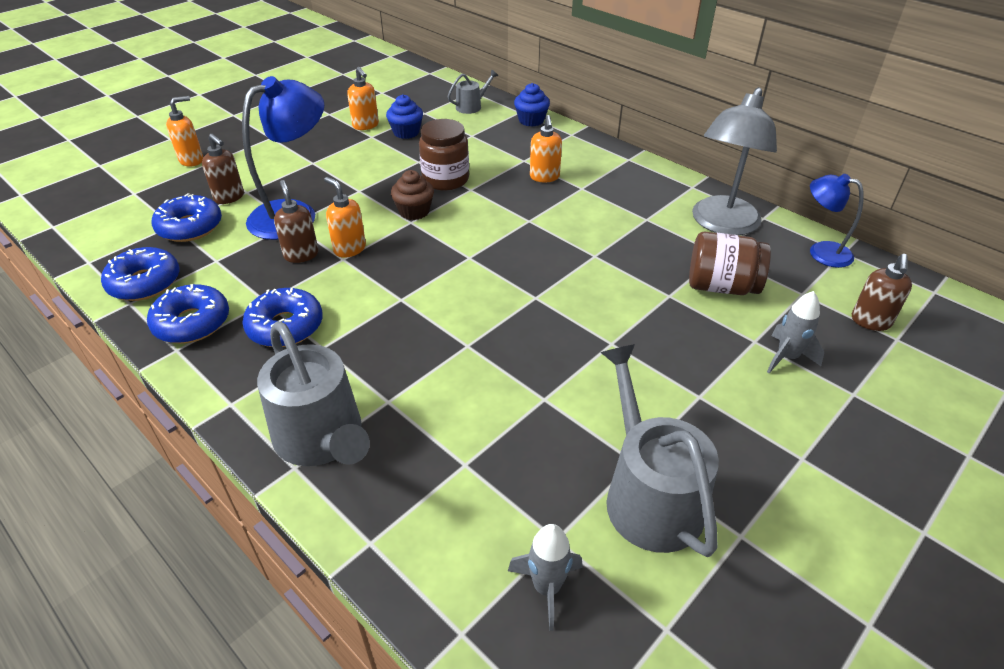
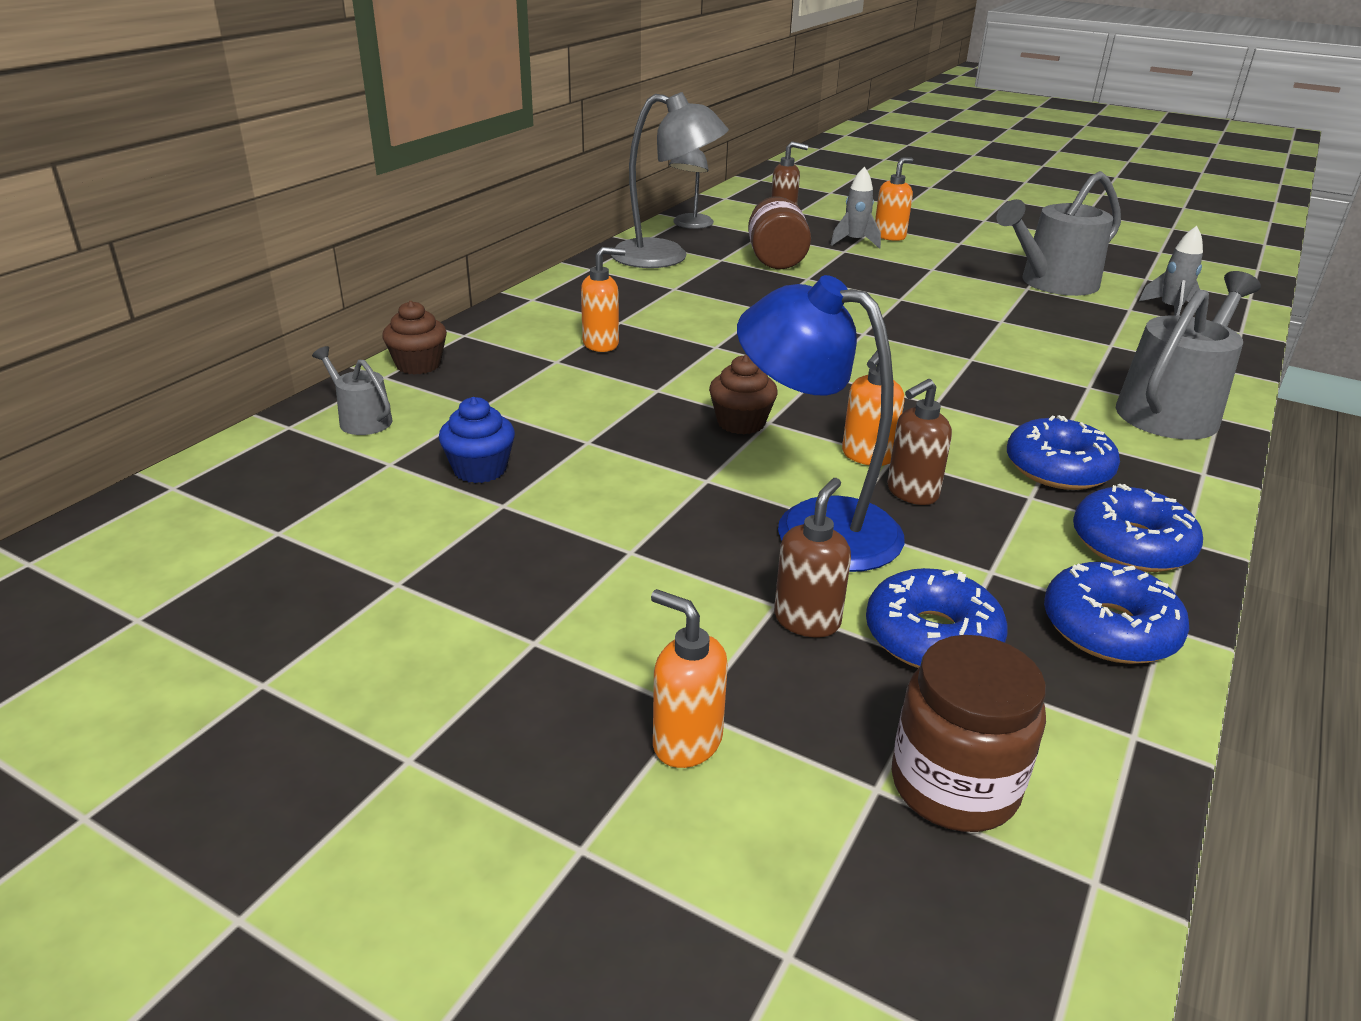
camera: 105 degrees left, 10 degrees down
(366, 125) = (455, 520): orange soap dispenser -> orange soap dispenser (889, 236)
(445, 179) = (638, 411): brown jar -> brown jar (954, 785)
(531, 120) = (418, 365): blue cupcake -> brown cupcake
(821, 252) = (690, 225): blue lamp -> grey lamp

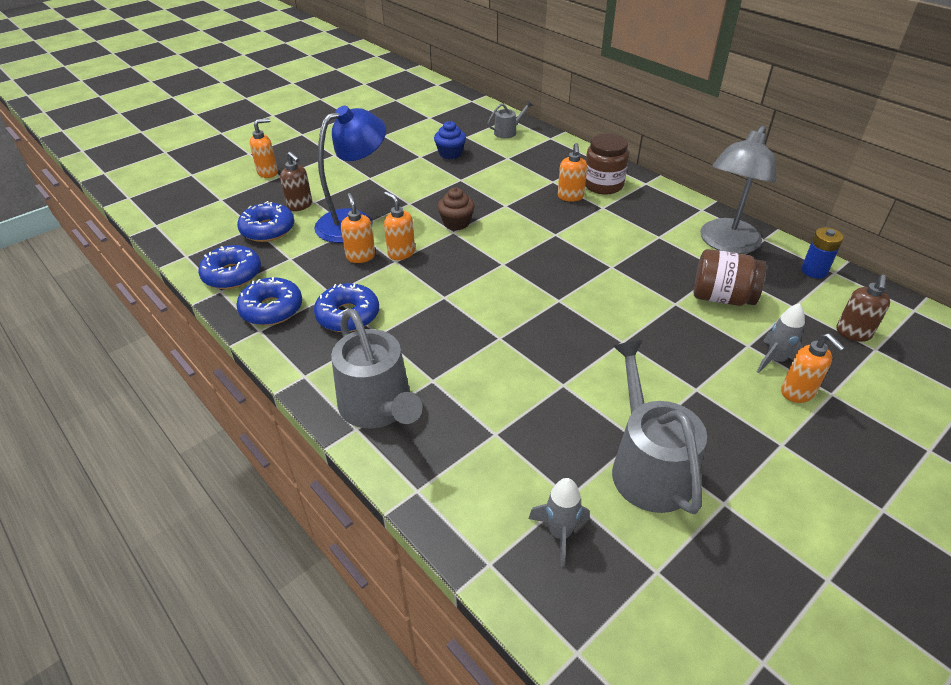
camera: 110 degrees right, 10 degrees up
(418, 365) = (560, 146): brown cupcake -> none
(690, 225) = (814, 271): grey lamp -> blue battery
(911, 493) = (360, 256): brown soap dispenser -> orange soap dispenser
(954, 785) = (207, 212): brown jar -> brown jar (603, 185)

